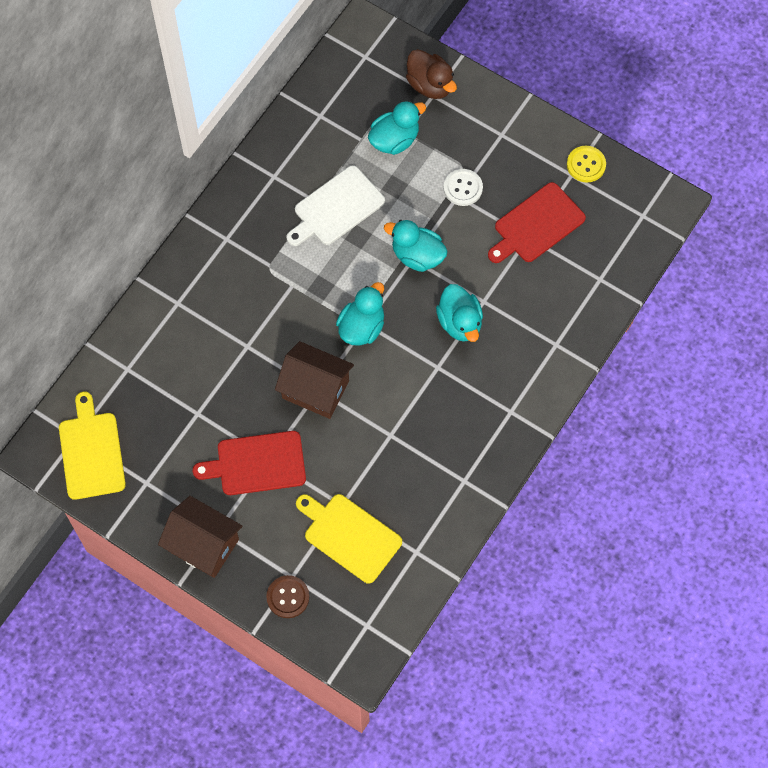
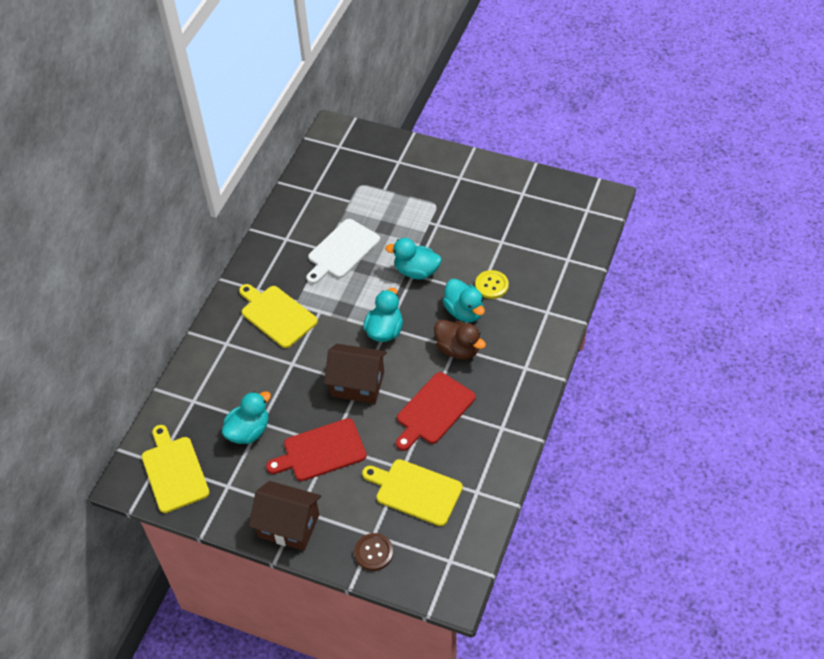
camera: 10 degrees left, 15 degrees down
(242, 278) = (277, 315): none -> yellow cutting board
(394, 140) = (376, 196): turquoise duck -> turquoise duck (248, 431)
(430, 85) = (395, 155): brown duck -> brown duck (458, 349)
(463, 188) = (440, 218): white button -> none
(536, 225) = (505, 232): red cutting board -> red cutting board (433, 410)
(586, 165) = (531, 185): yellow button -> yellow button (491, 285)

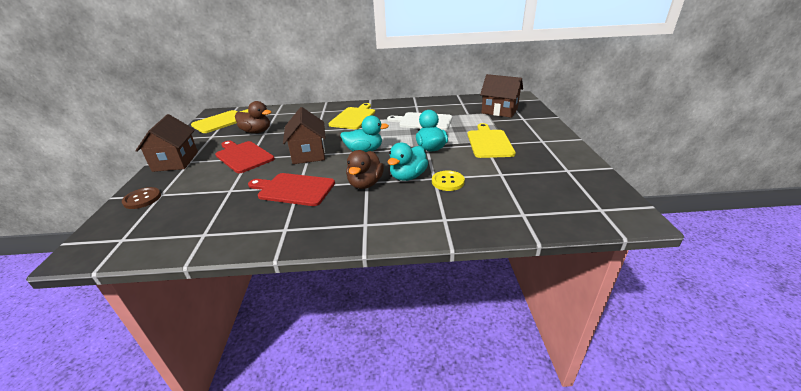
camera: 65 degrees right, 20 degrees down
(248, 431) = (256, 131): turquoise duck -> brown duck
(362, 169) = (499, 111): none -> brown house
(415, 491) = (205, 202): yellow cutting board -> yellow cutting board (489, 142)

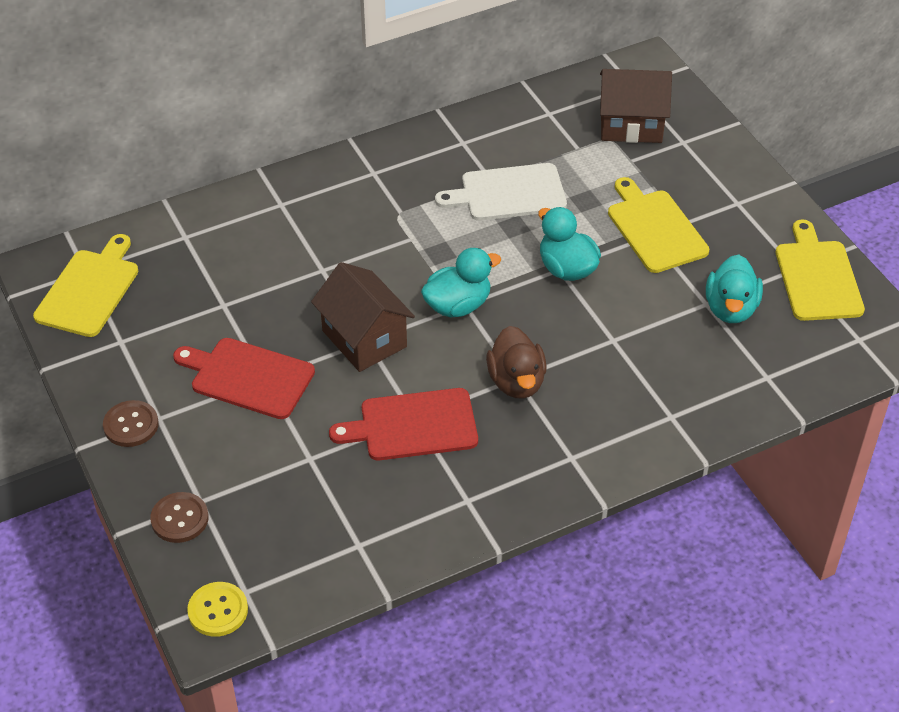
camera: 25 degrees left, 15 degrees up
(176, 161) = (131, 425): brown house -> brown button
(256, 131) = (202, 304): brown duck -> none
(354, 117) = (364, 211): yellow cutting board -> yellow cutting board (817, 277)
(408, 176) = (571, 348): turquoise duck -> turquoise duck (731, 309)
(448, 182) = (637, 342): yellow button -> yellow button (218, 610)

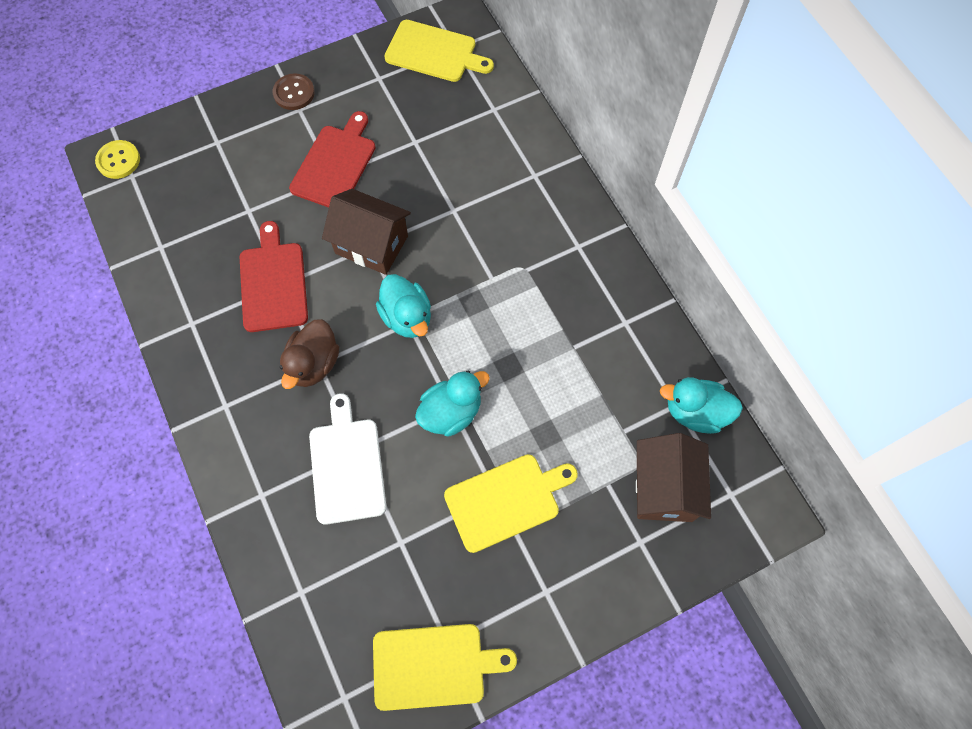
camera: 90 degrees right, 20 degrees up
(179, 519) = (202, 131): brown button -> none
(364, 339) = (371, 244): brown house -> brown house turned 60 degrees clockwise
(508, 193) = (554, 363): white cutting board -> white cutting board (347, 465)
(516, 382) = (313, 364): brown duck -> brown duck turned 60 degrees counterclockwise
(731, 309) = (392, 566): turquoise duck -> turquoise duck (695, 412)

